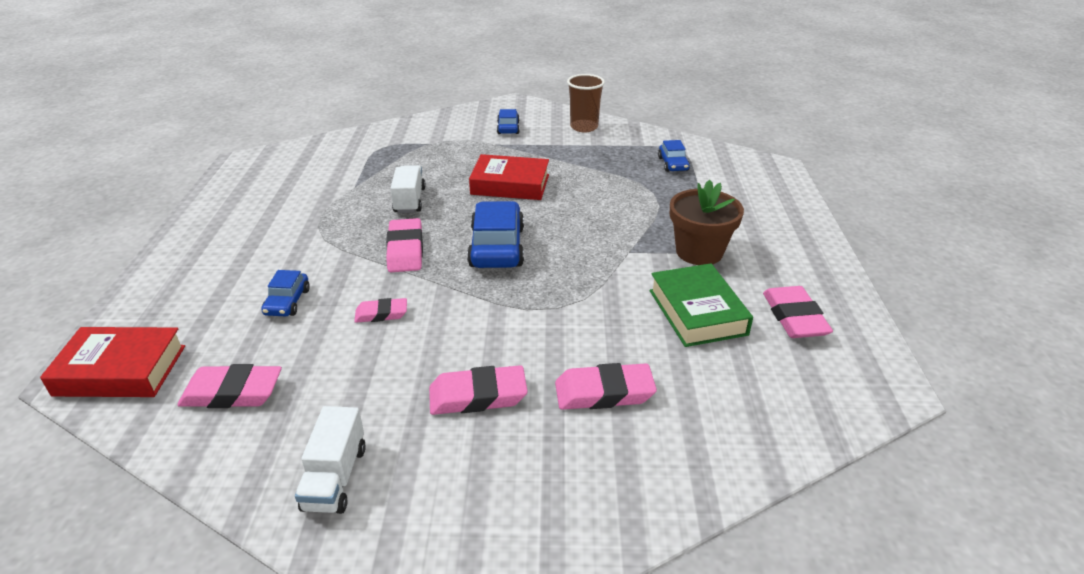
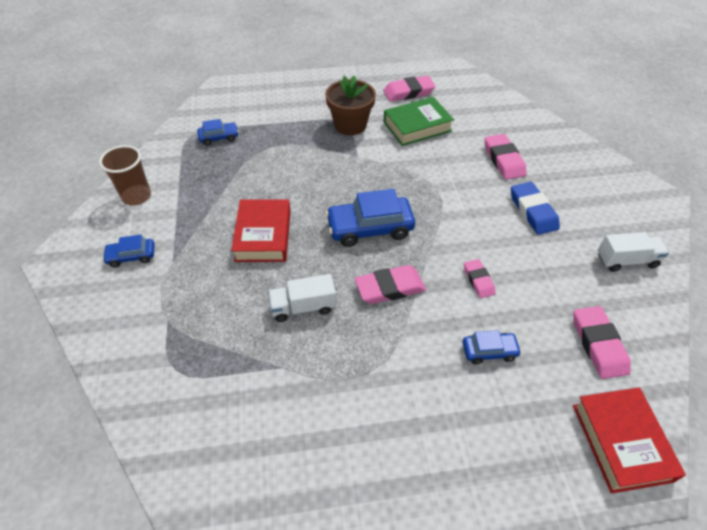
camera: 100 degrees left, 15 degrees up
(478, 396) = (533, 211): pink eraser -> blue eraser

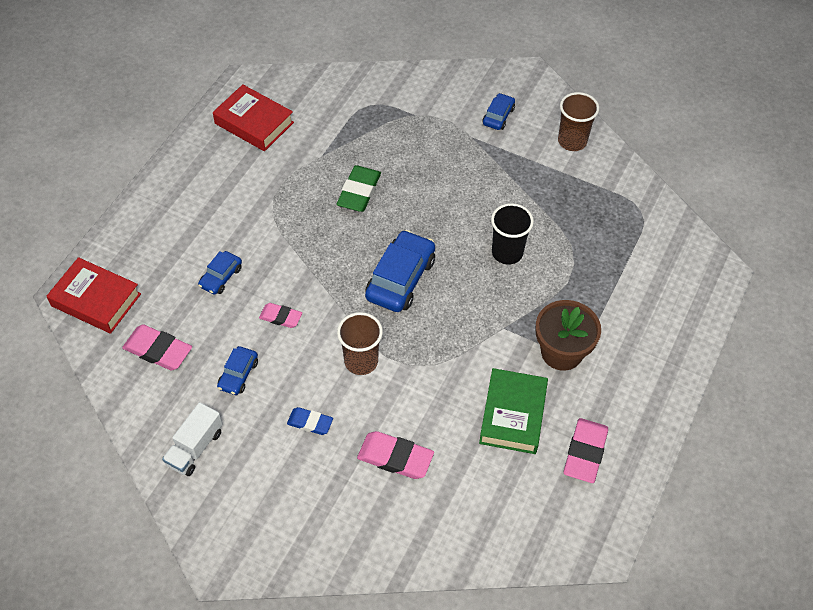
camera: 125 degrees right, 5 degrees up
(219, 137) = (620, 230): blue car -> blue car (238, 374)
(263, 235) = (454, 203): red book -> red book (254, 123)
(290, 182) = (507, 253): none -> black cup
(303, 307) = (359, 192): white truck -> green eraser
(389, 288) = (328, 253): pink eraser -> none
(460, 211) = (361, 361): none -> brown cup
(533, 211) = (310, 423): blue eraser -> blue eraser, size x0.62

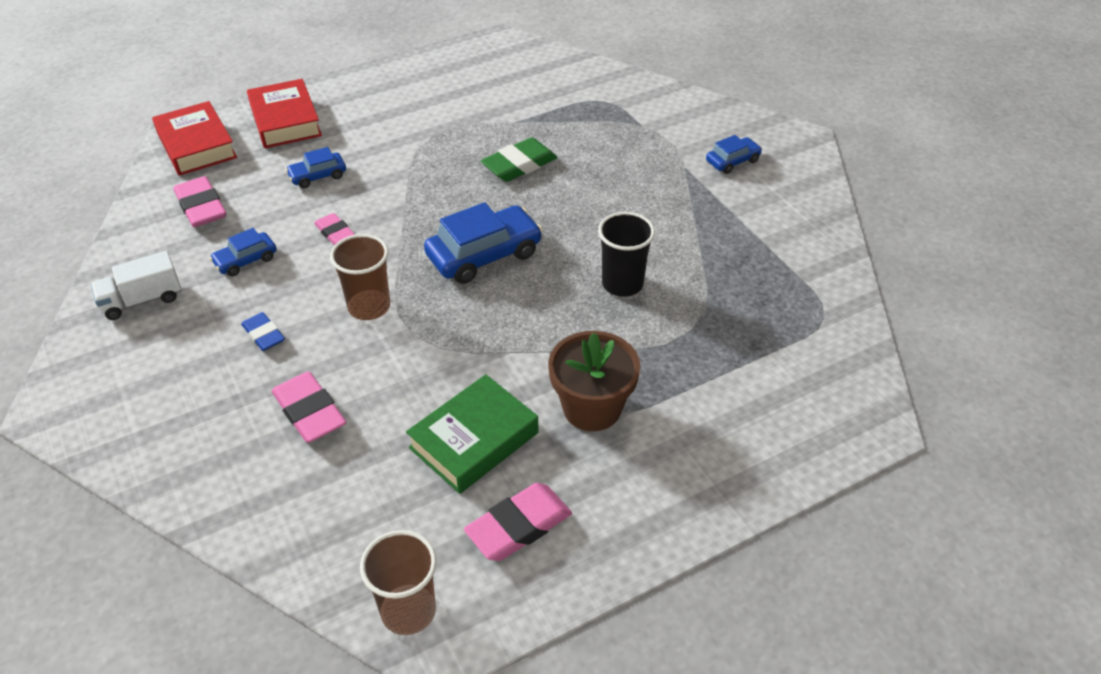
camera: 35 degrees right, 10 degrees down
(254, 123) = (477, 73): red book -> red book (285, 121)
(572, 141) = (798, 216): brown cup -> brown cup (408, 611)

